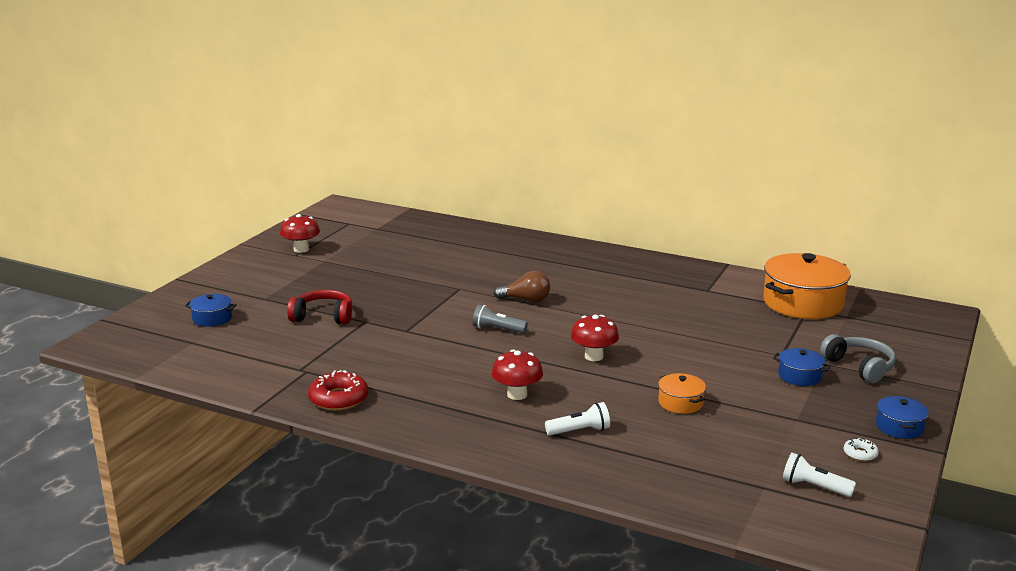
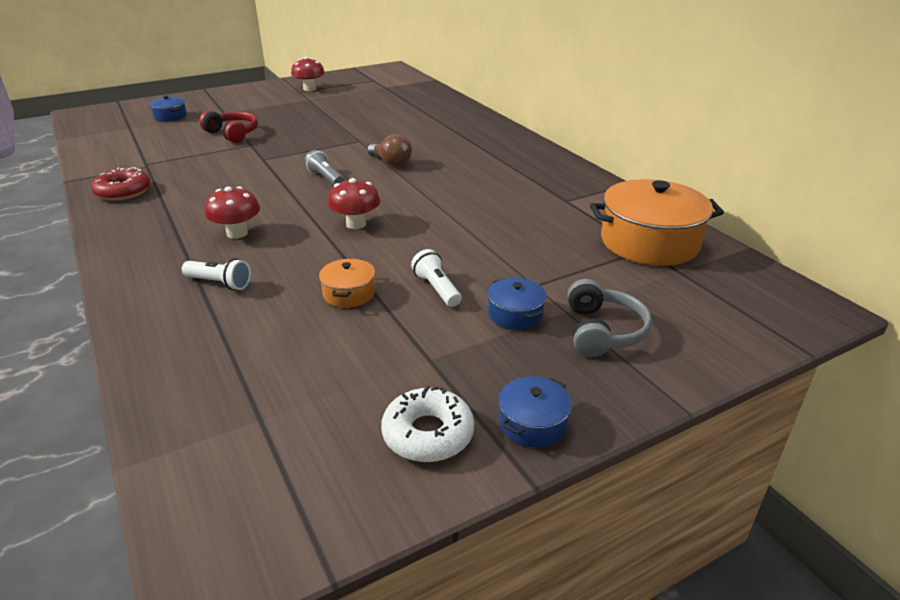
camera: 35 degrees right, 10 degrees up
(814, 487) = (308, 447): white flashlight -> white flashlight (437, 289)
(860, 454) = (428, 434): white donut -> white donut, size x1.92

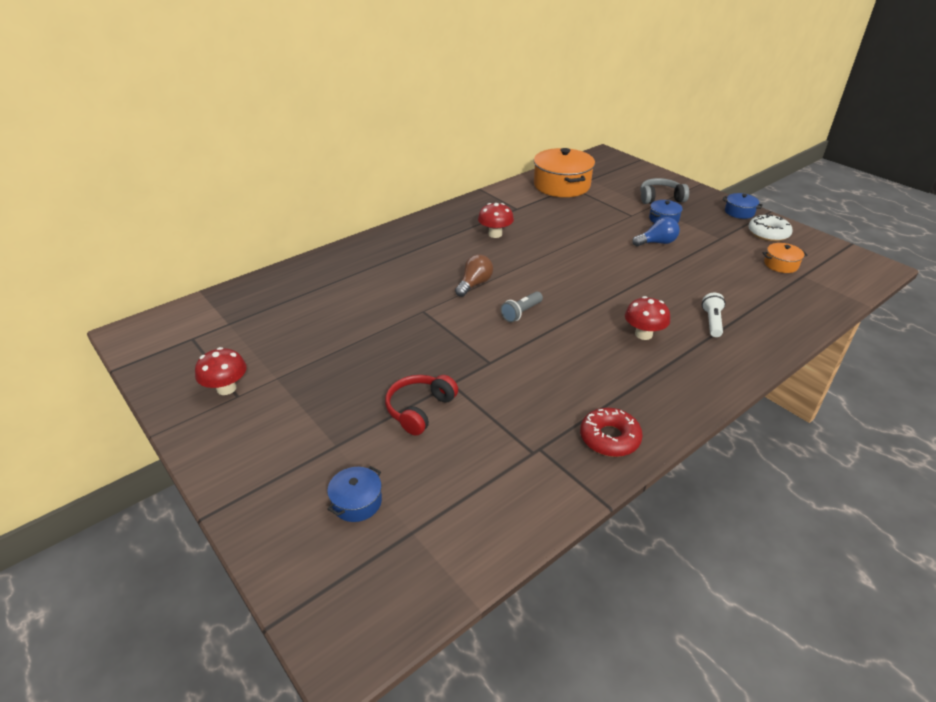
camera: 100 degrees left, 5 degrees up
(349, 293) = (684, 270): orange pot -> orange pot (781, 264)
(356, 224) = (596, 282): red mushroom -> red mushroom (495, 234)
(437, 289) = (657, 243): white flashlight -> blue light bulb

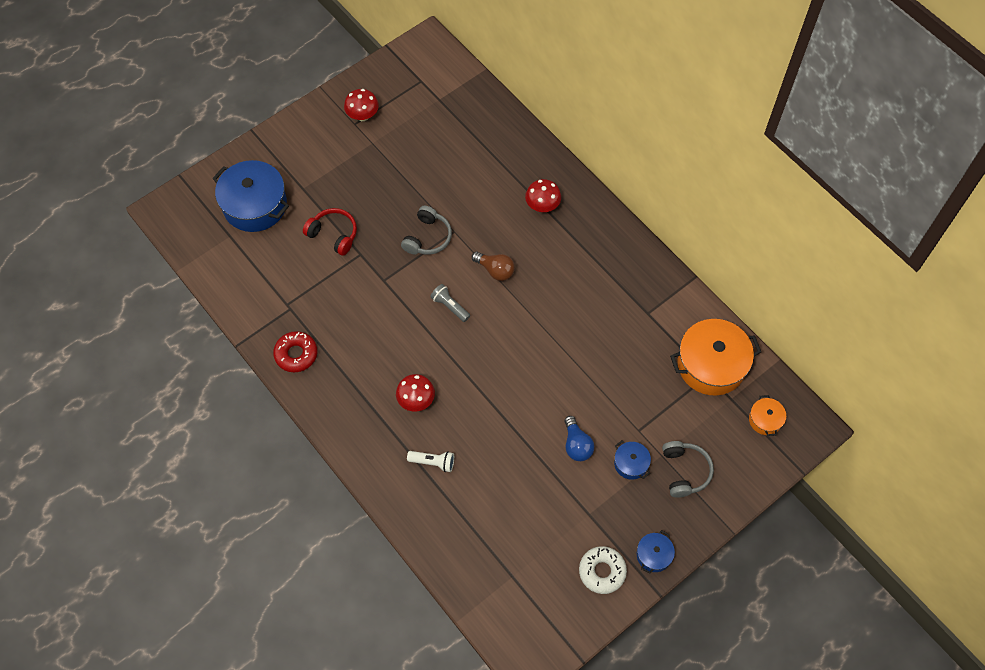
camera: 90 degrees right, 25 degrees up
(357, 502) = (255, 205): blue pot -> blue pot, size x2.10
(430, 329) = (427, 237): none -> grey headphones
(495, 234) = (589, 290): red mushroom -> red mushroom (542, 206)
(781, 264) = (533, 561): orange pot -> orange pot (765, 420)

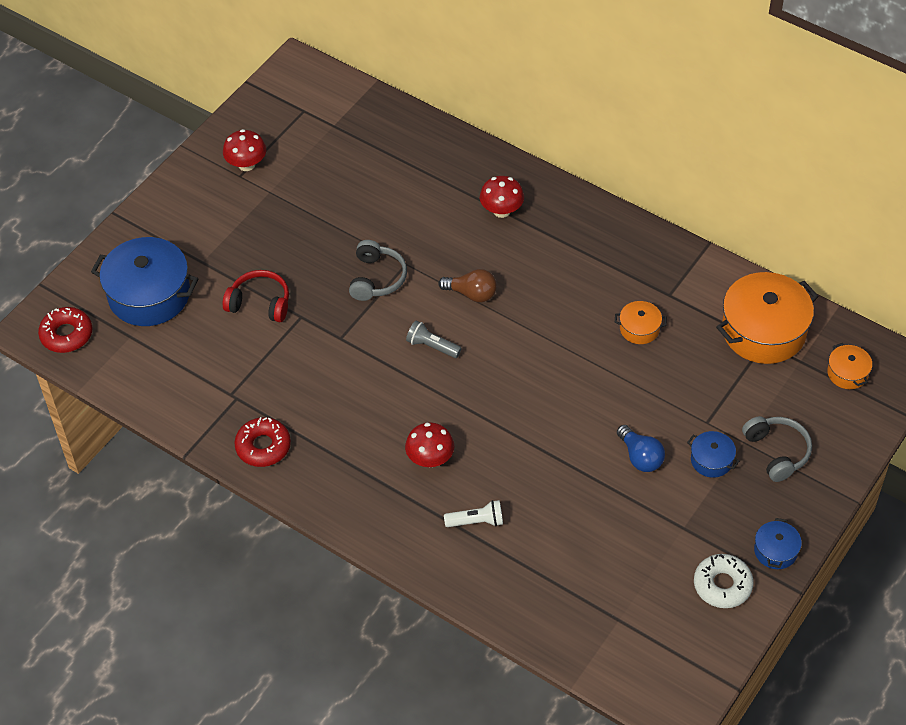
camera: 15 degrees left, 10 degrees down
(184, 222) = (66, 334): none -> red donut
(614, 336) = (639, 329): none -> orange pot

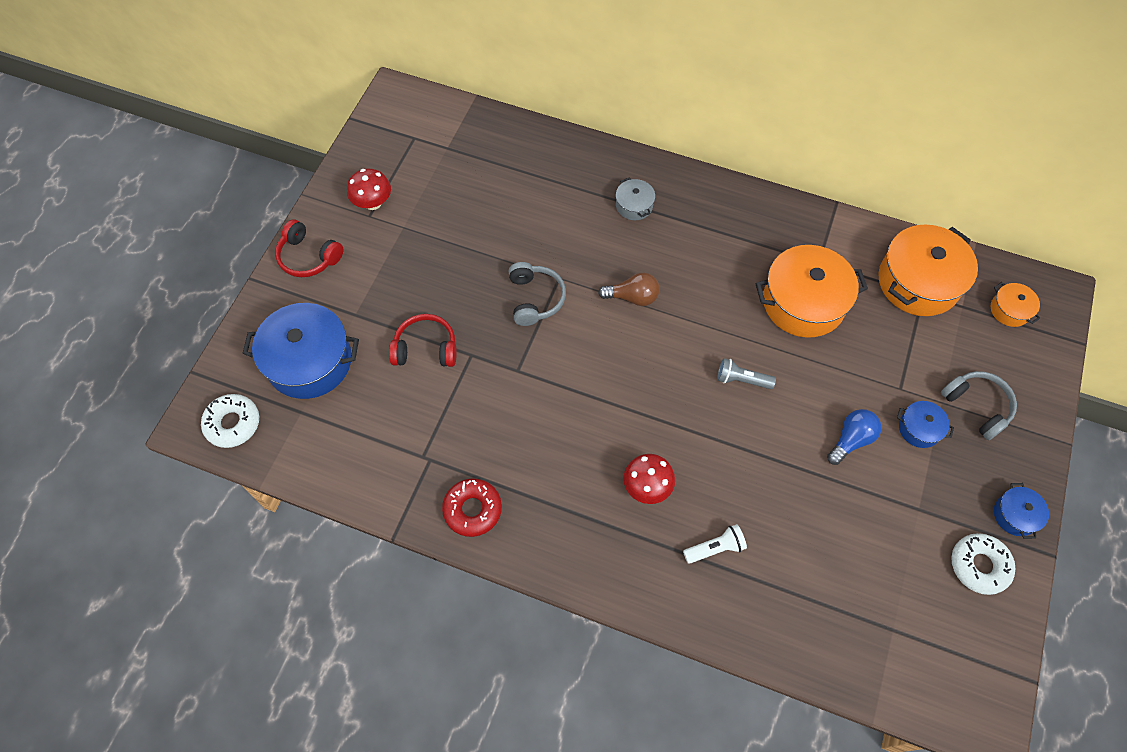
camera: 15 degrees left, 10 degrees up
(66, 334) = (233, 423): red donut -> white donut
(172, 203) = (308, 257): none -> red headphones
(432, 346) = (611, 361): grey flashlight -> grey flashlight (741, 380)
(501, 211) = (634, 205): red mushroom -> grey pot
(639, 329) = (803, 302): orange pot -> orange pot, size x2.10
(640, 457) = (851, 440): blue light bulb -> blue light bulb turned 90 degrees counterclockwise

